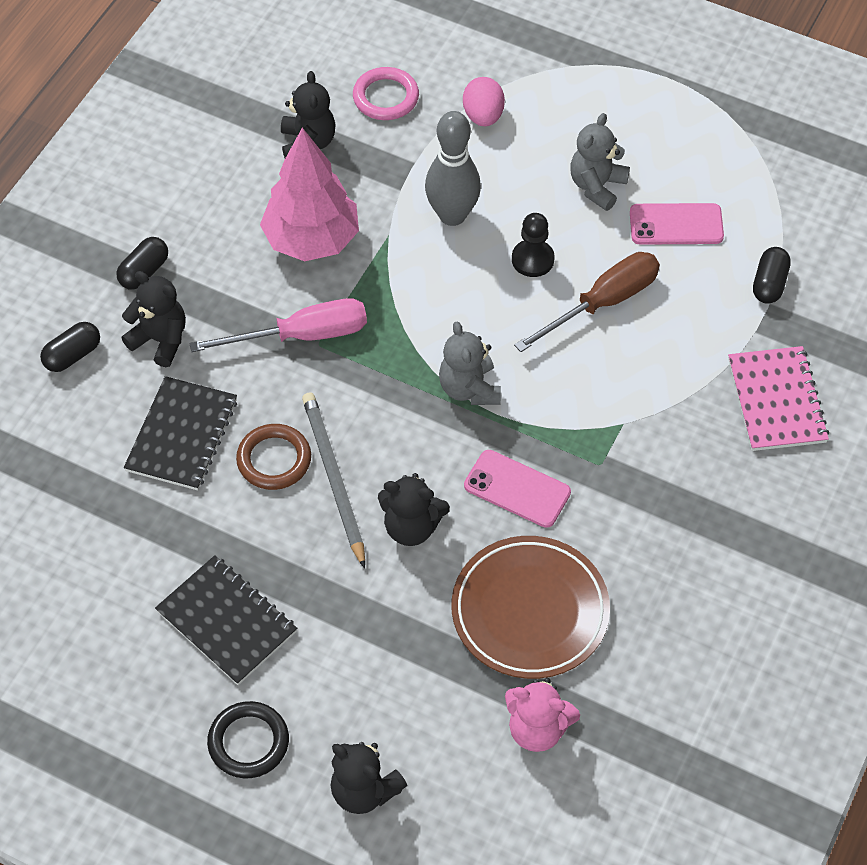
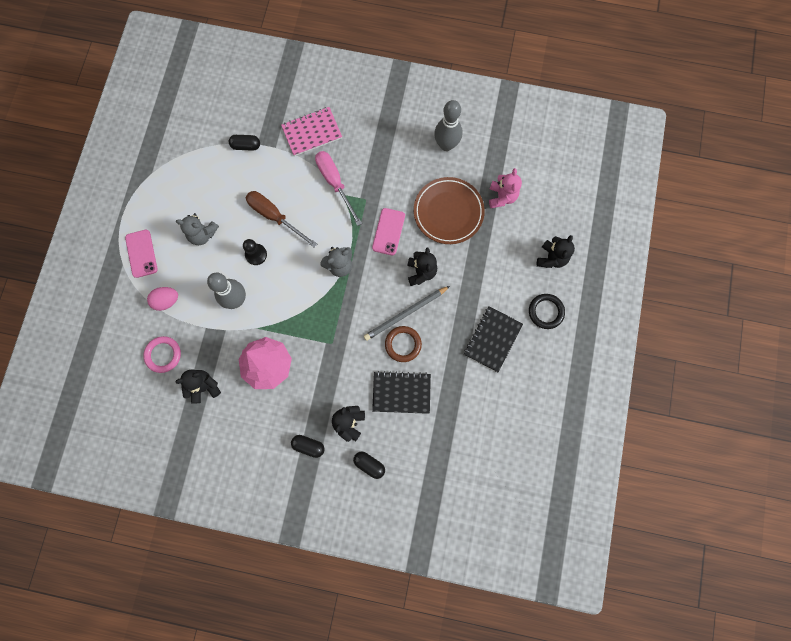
camera: 105 degrees left, 20 degrees up
(302, 336) = (328, 353): pink screwdriver -> pink screwdriver (335, 183)
(676, 225) = (219, 193): pink phone -> pink phone (141, 253)
(692, 648) = (446, 145): none -> grey bowling pin

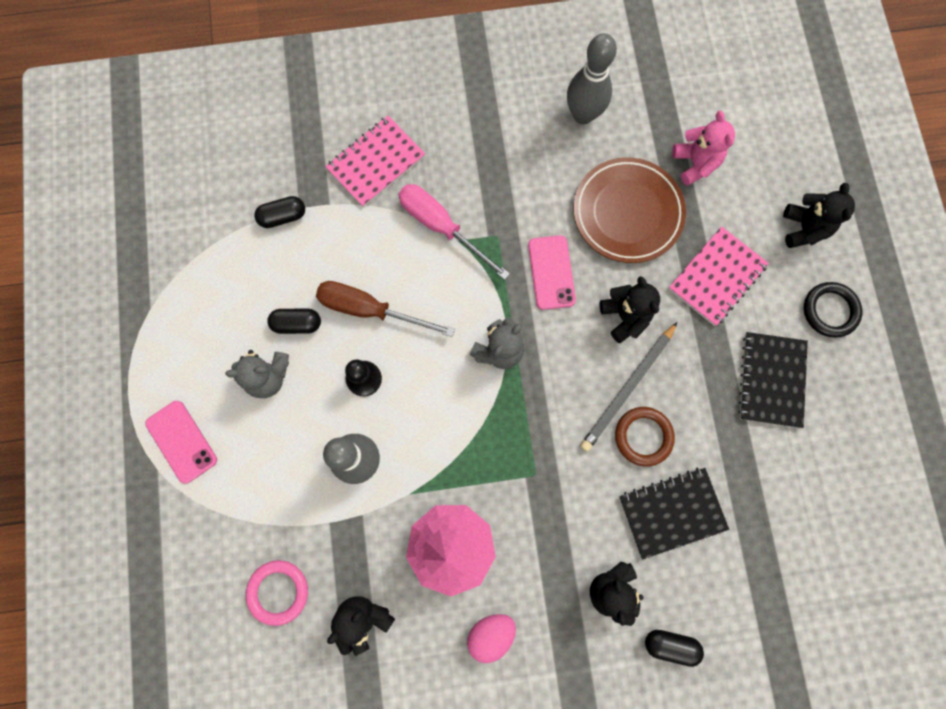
camera: 20 degrees left, 0 degrees up
(167, 301) = (251, 502): pink egg -> pink egg (491, 633)
(308, 446) = (565, 651): black capsule -> black capsule (297, 324)
(486, 268) = (716, 277): none -> pink notebook

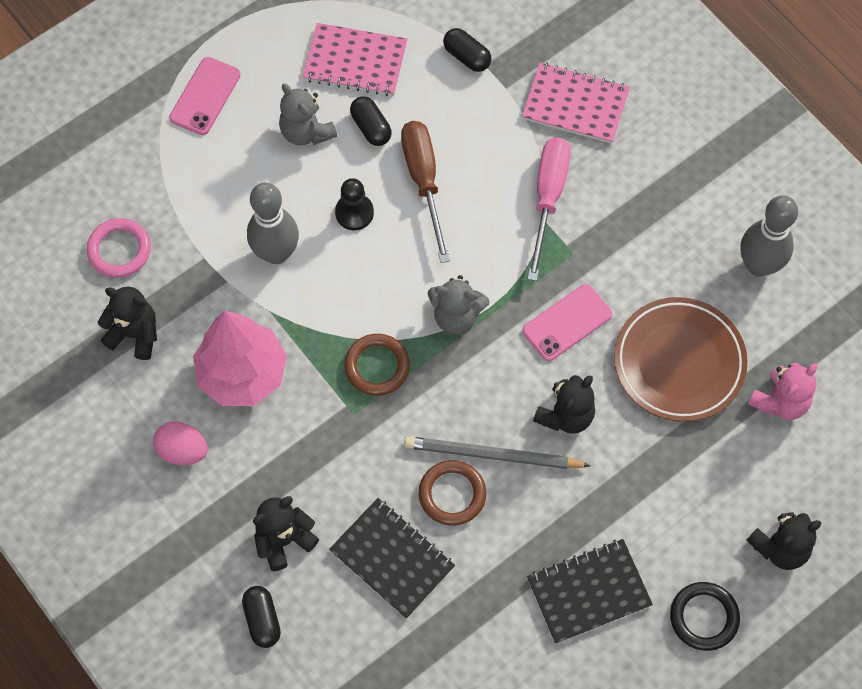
camera: 60 degrees right, 10 degrees down
(506, 434) = (377, 366): none -> brown ring
(716, 277) = (666, 484): pink notebook -> pink notebook (355, 61)

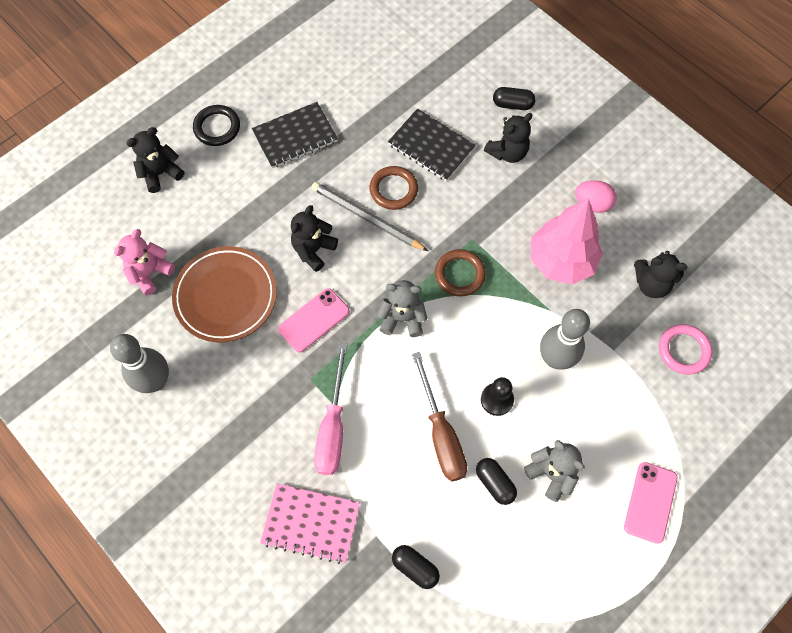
camera: 175 degrees right, 0 degrees up
(262, 620) = (512, 104): black capsule -> black capsule turned 60 degrees counterclockwise
(355, 61) = (519, 552): pink notebook -> none
(492, 455) = (366, 218): grey pencil -> grey pencil turned 150 degrees counterclockwise

